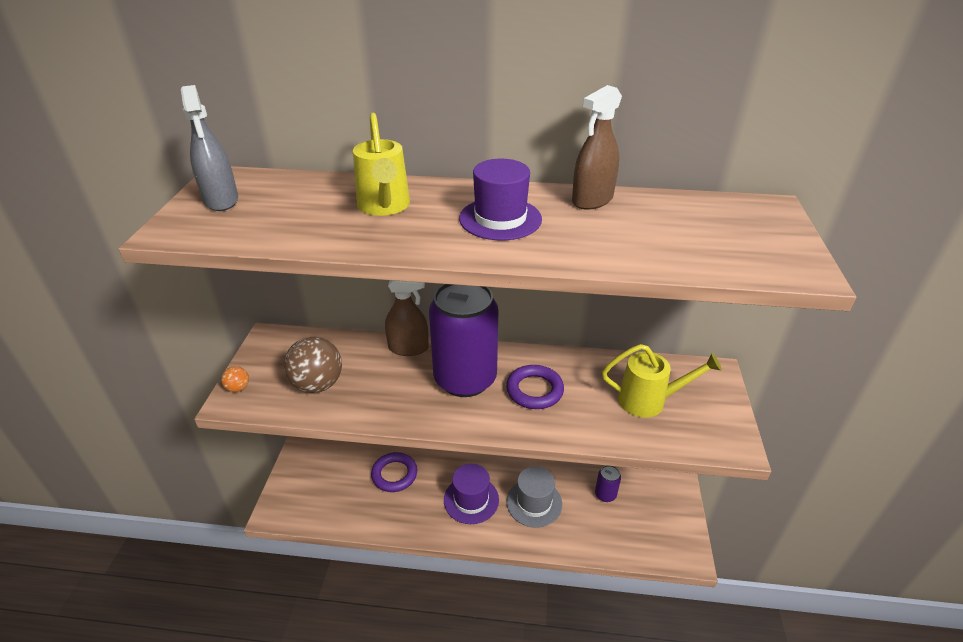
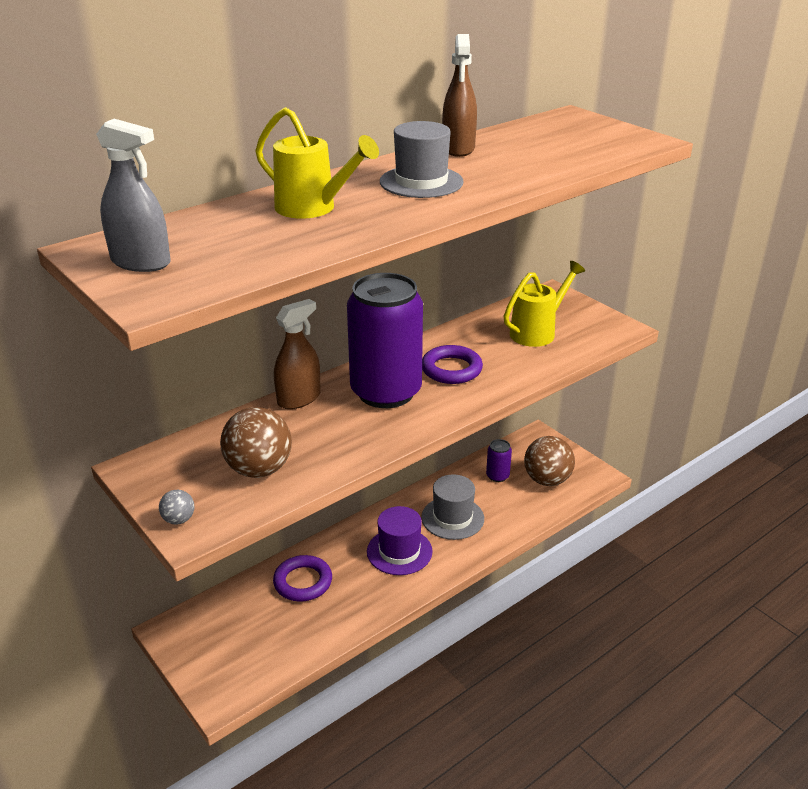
camera: 45 degrees left, 5 degrees down
(238, 388) = (179, 520): orange ball -> grey ball
(500, 219) = (421, 182): purple hat -> grey hat
(640, 527) = (547, 480): none -> brown ball

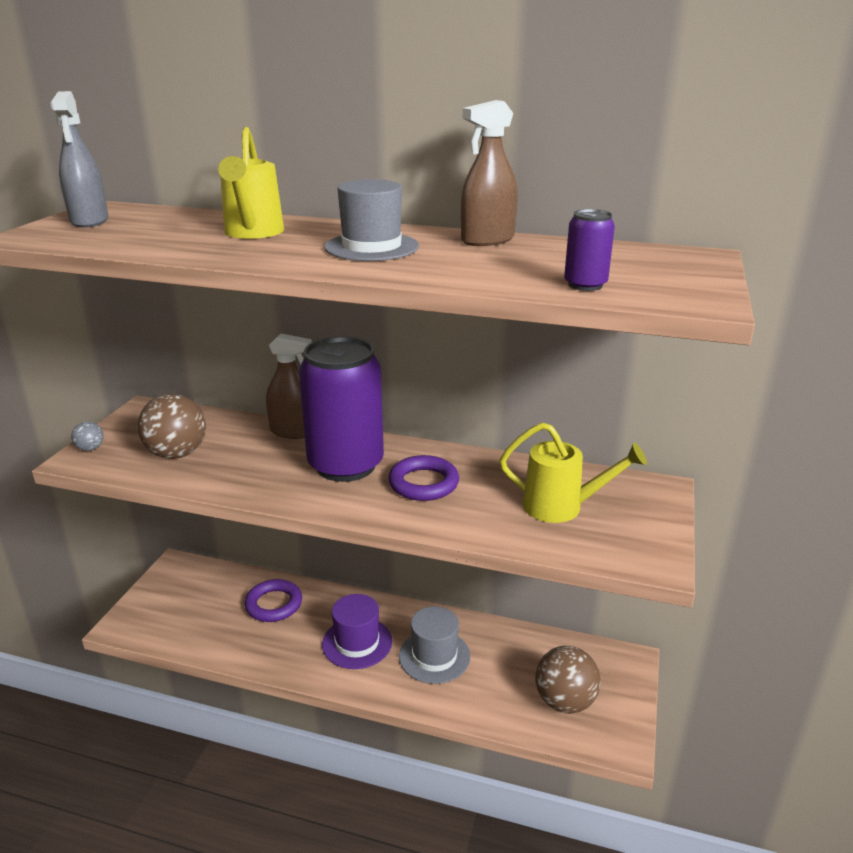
camera: 55 degrees right, 5 degrees down
(497, 476) = (529, 659): purple can -> purple can (585, 285)

